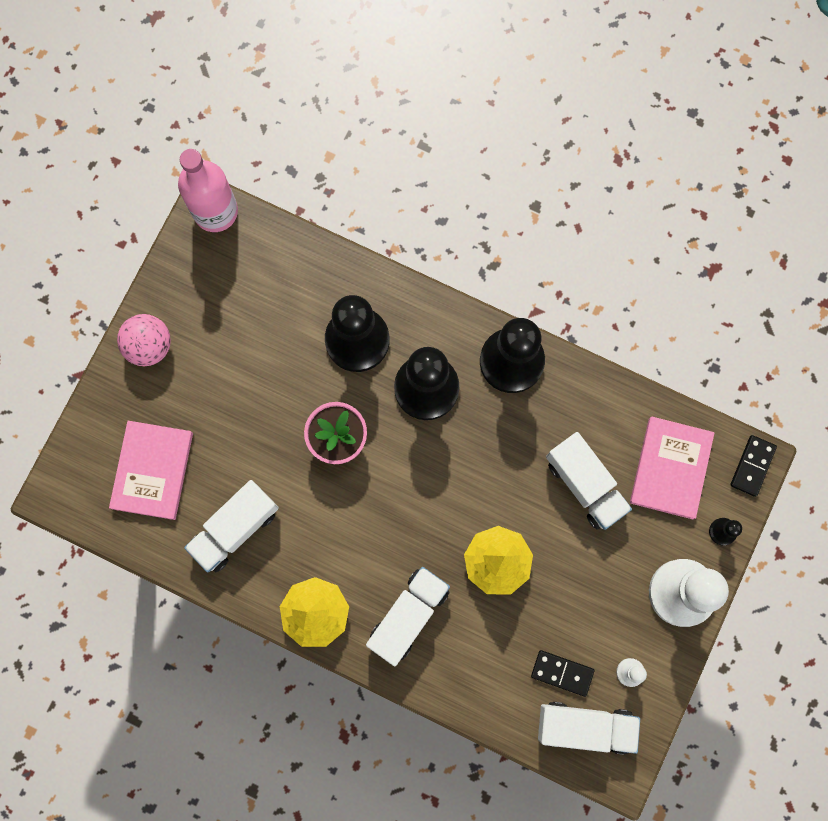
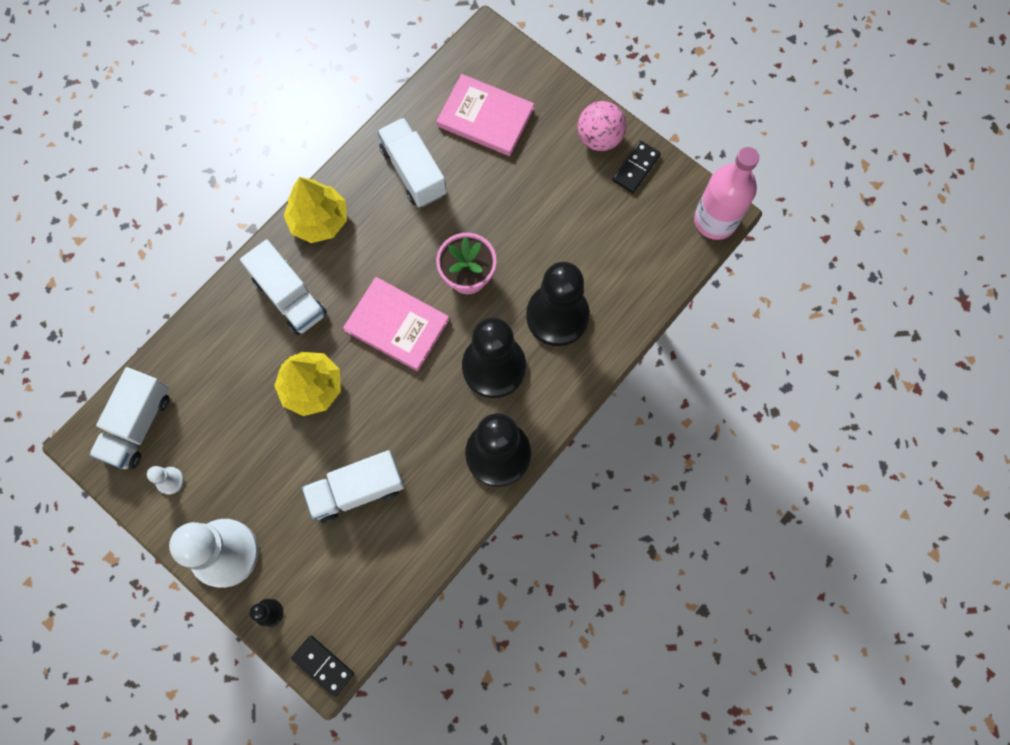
camera: 105 degrees right, 5 degrees down
(562, 673) = (192, 418): black domino -> black domino (636, 168)
(671, 468) = (347, 580): pink book -> pink book (397, 325)

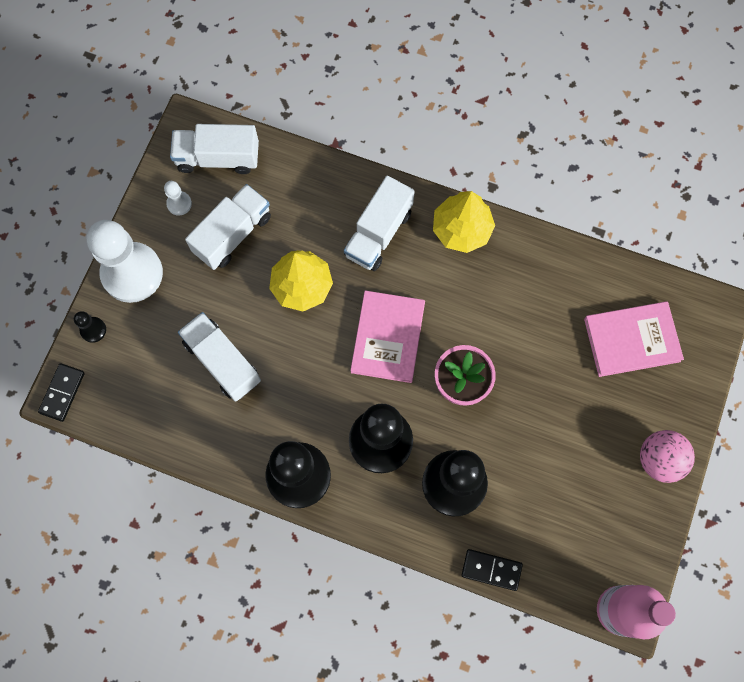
camera: 70 degrees right, 0 degrees up
(413, 172) = (545, 294): white truck -> white truck (232, 234)
(485, 117) = (632, 340): pink book -> pink book turned 75 degrees clockwise
(636, 168) = (642, 508): black domino -> black domino (491, 570)

